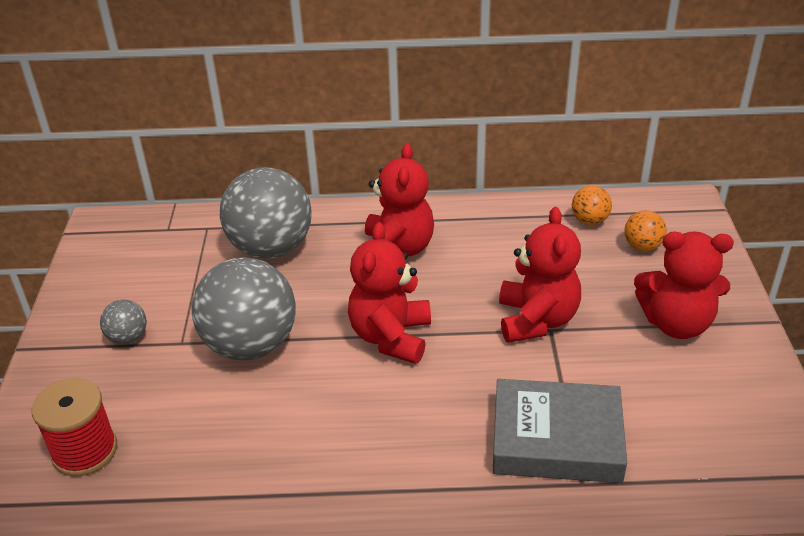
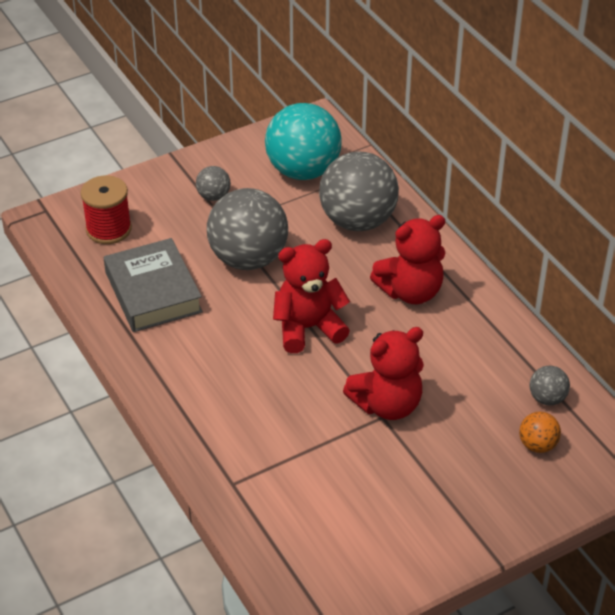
camera: 60 degrees right, 5 degrees up
(162, 258) = (303, 171): none -> turquoise ball
(556, 439) = (265, 457): grey book -> grey book (153, 292)
(589, 221) = (547, 398): orange ball -> grey ball
(676, 323) = (447, 494): red teddy bear -> none

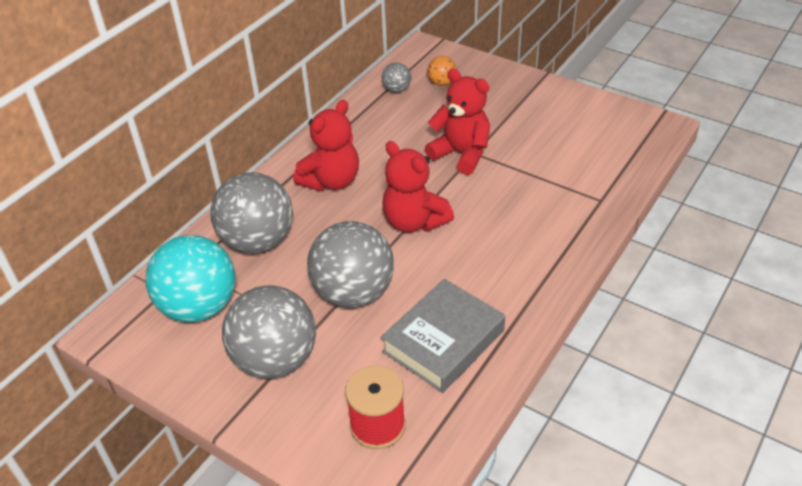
camera: 115 degrees left, 0 degrees up
(213, 196) = (275, 360): grey ball -> grey ball, size x2.22
(410, 292) = (331, 181): red teddy bear -> red teddy bear turned 90 degrees clockwise

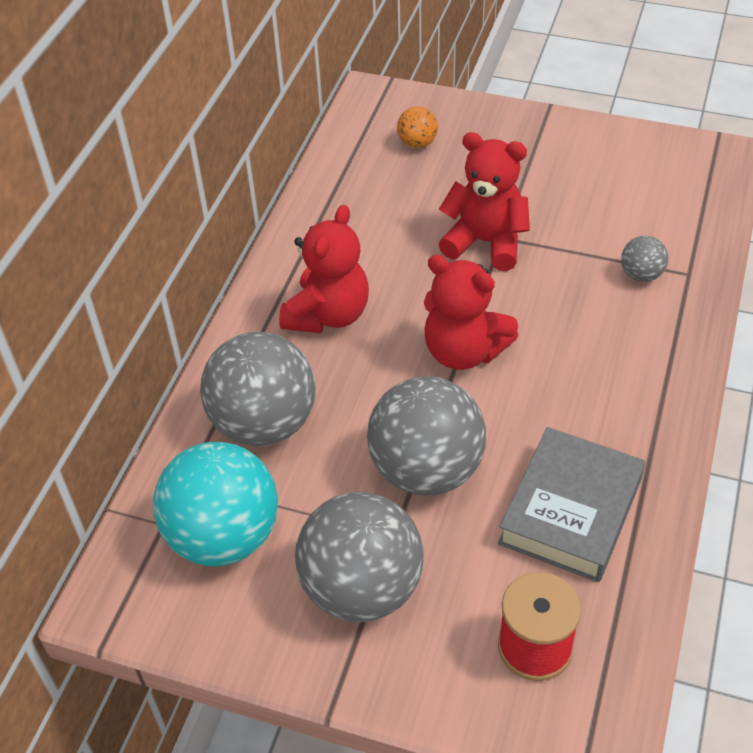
camera: 15 degrees left, 5 degrees up
(396, 90) = (360, 164): grey ball -> grey ball (641, 275)

